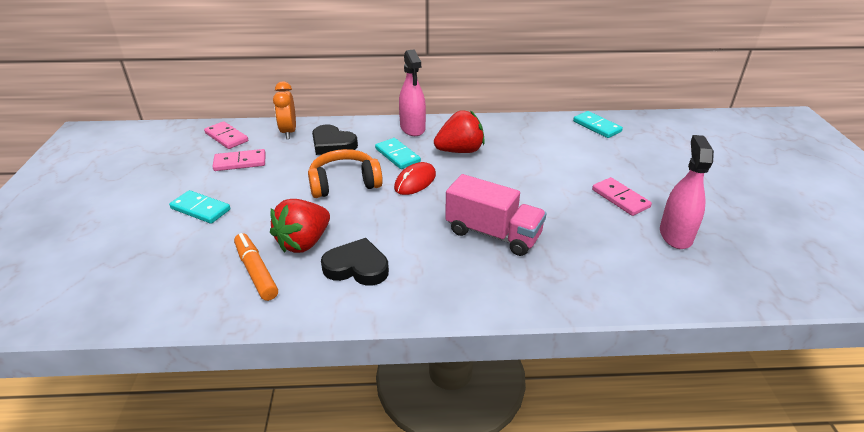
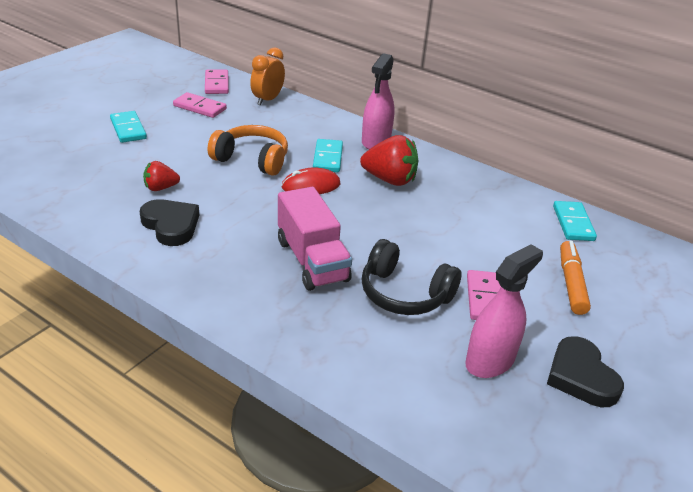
camera: 35 degrees right, 0 degrees up
(256, 272) = (103, 191): orange marker -> orange marker (571, 283)
(304, 242) = (160, 188): red strawberry -> red strawberry, size x0.58
(332, 144) = (288, 124): black heart -> black heart (580, 376)
(576, 222) = (404, 294): none -> black headphones

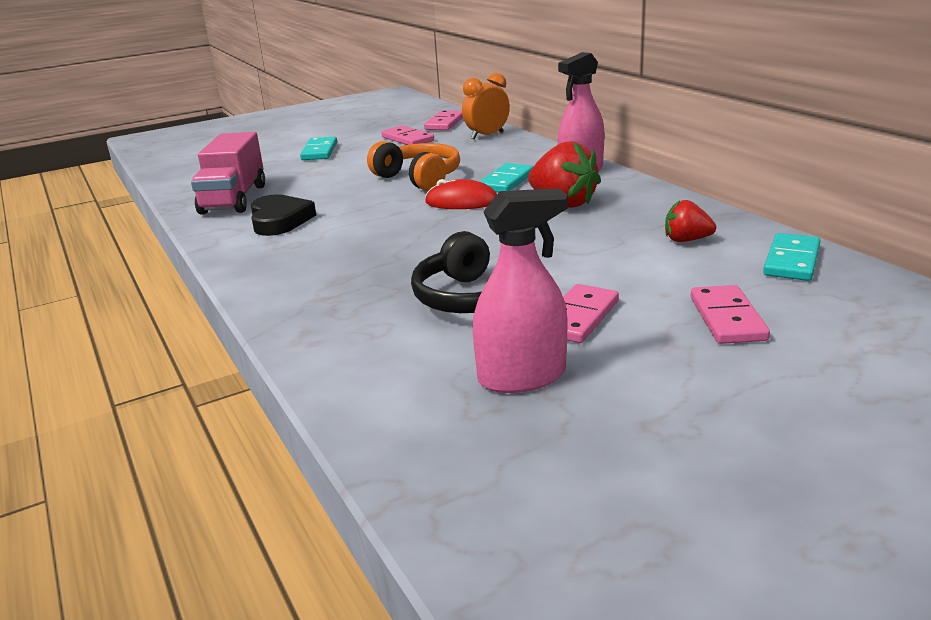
camera: 30 degrees right, 10 degrees down
(160, 188) = (301, 193): red strawberry -> red strawberry (686, 240)
(312, 260) = (395, 260): pink truck -> pink truck (234, 199)
(571, 283) = (727, 318): orange marker -> pink domino
(580, 376) = (643, 415): black heart -> none

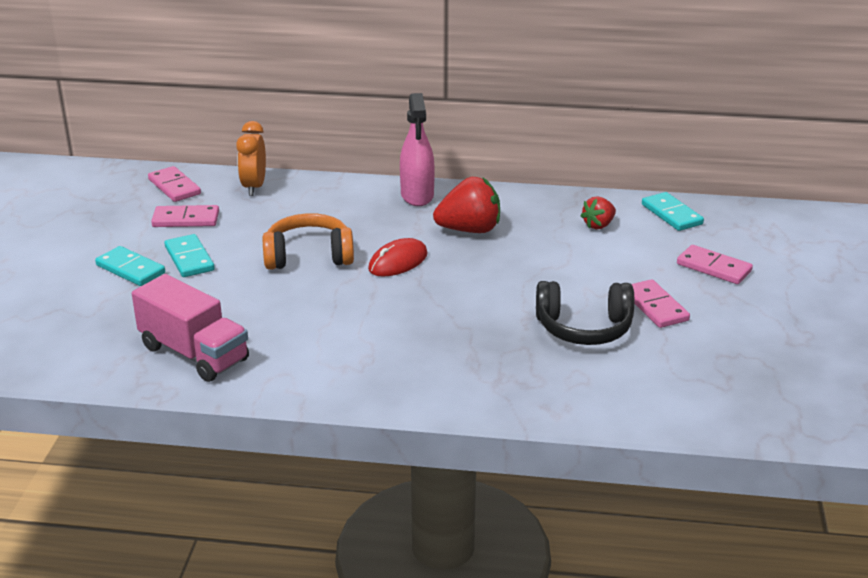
camera: 55 degrees left, 5 degrees up
(279, 220) = (298, 349): black heart -> none
(506, 181) = (385, 228): turquoise domino -> turquoise domino (189, 259)
(522, 377) = (704, 355): pink spray bottle -> none

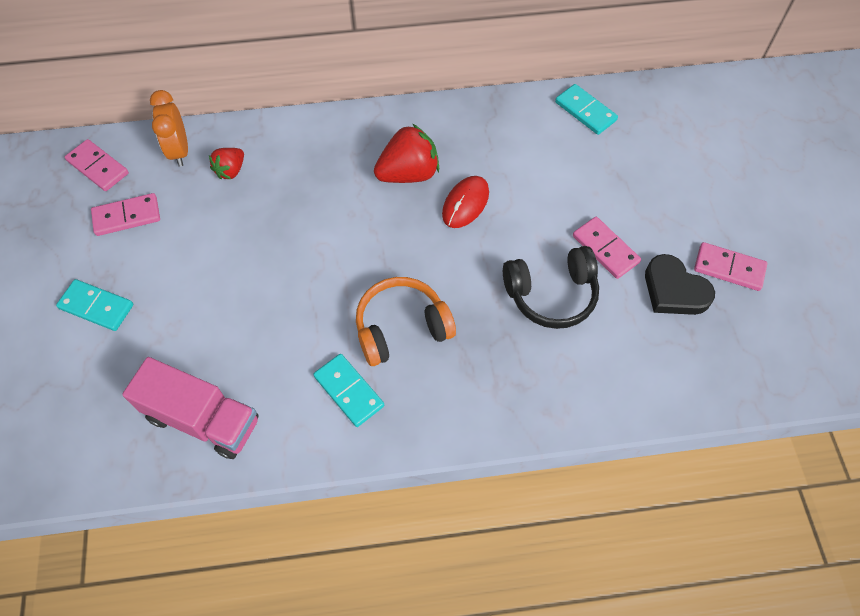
camera: 15 degrees left, 30 degrees up
(189, 259) = (150, 277): turquoise domino -> turquoise domino (348, 391)
(308, 256) = (267, 246): orange headphones -> orange headphones (401, 327)
(398, 262) = (355, 236): red mouse -> red mouse (465, 203)
(417, 195) = (344, 131): pink spray bottle -> none
(598, 225) = (524, 141): red strawberry -> red strawberry (231, 170)
(714, 267) = (641, 181): pink domino -> pink domino (729, 268)
(720, 345) = (674, 290): none -> black heart

